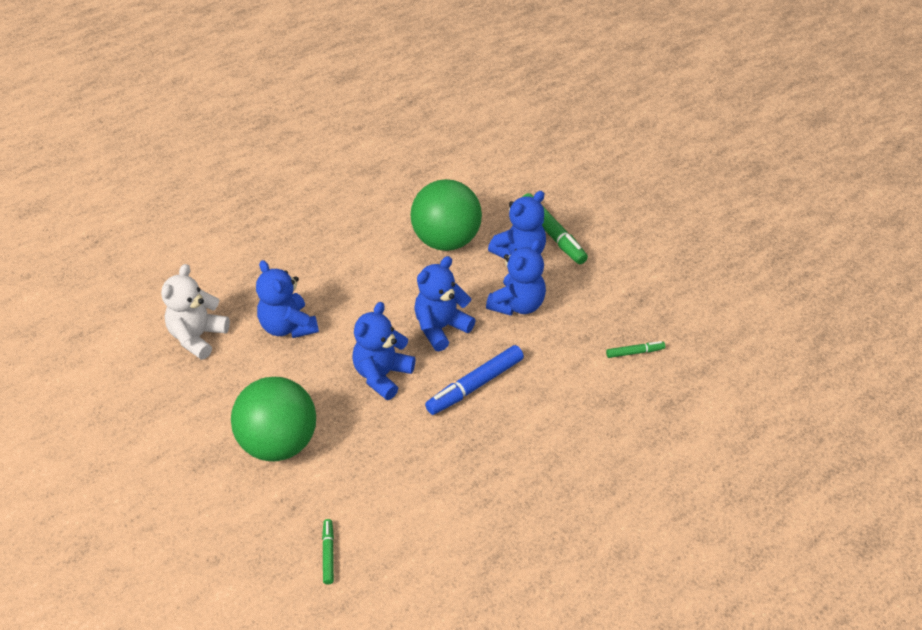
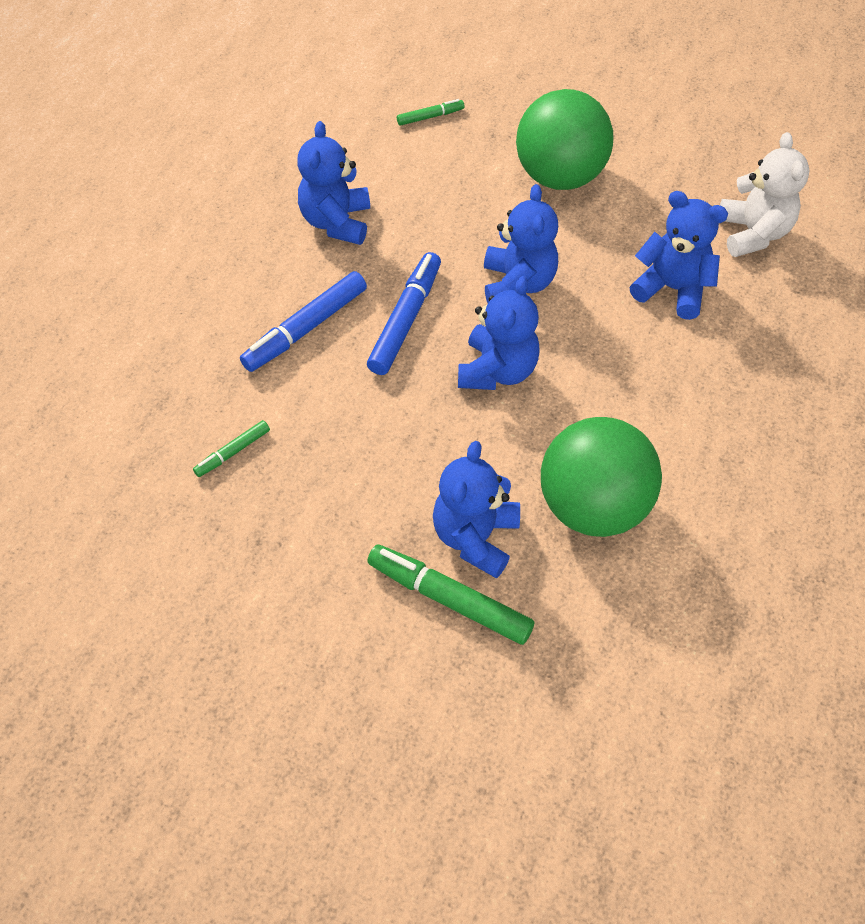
camera: 150 degrees right, 10 degrees up
(328, 554) = (430, 117): green marker -> green marker turned 75 degrees counterclockwise
(517, 305) = (424, 449): blue teddy bear -> blue teddy bear (336, 222)
(547, 410) = (305, 329): none -> blue marker

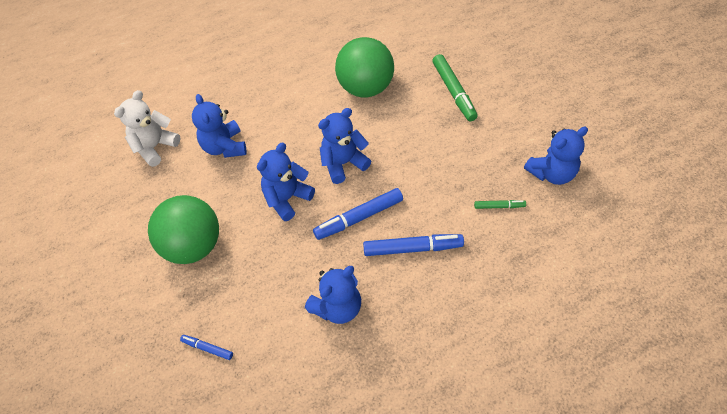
camera: 135 degrees left, 0 degrees up
(430, 117) = (207, 348): green marker -> blue marker
(475, 537) = (423, 105): blue teddy bear -> blue teddy bear (552, 173)

